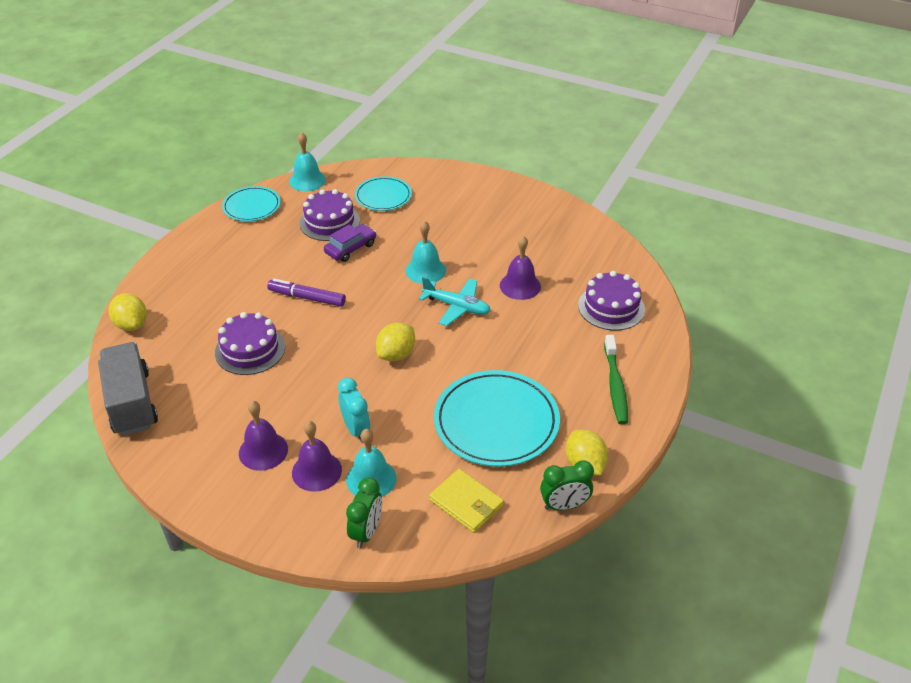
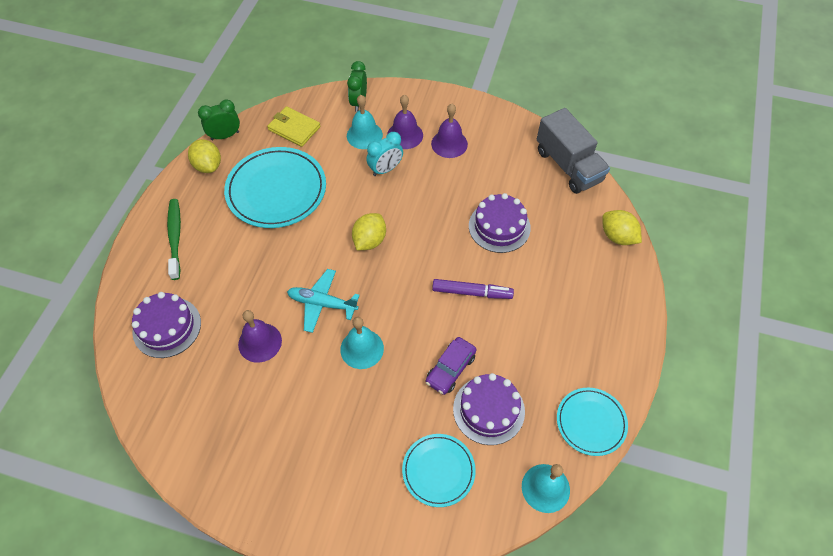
camera: 170 degrees right, 15 degrees up
(356, 429) = (385, 169): turquoise clock -> turquoise clock turned 90 degrees counterclockwise

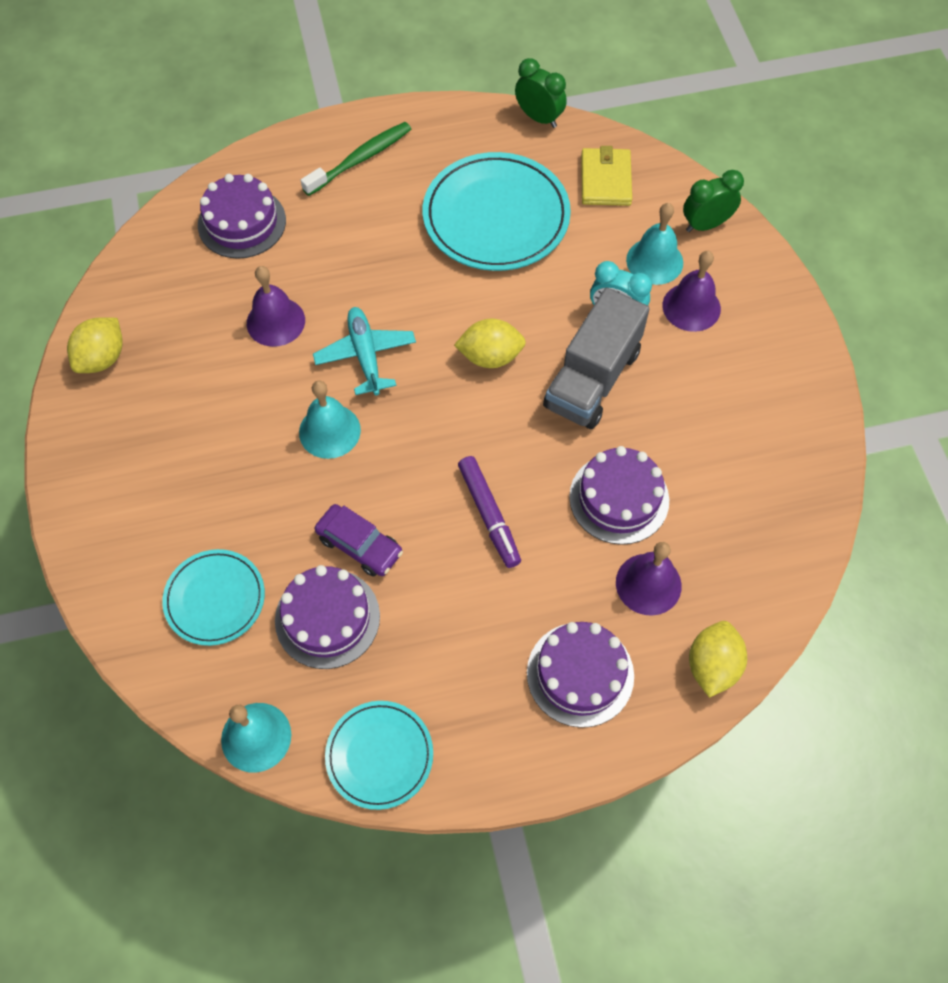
camera: 60 degrees right, 5 degrees up
(208, 166) = (482, 128): yellow lemon -> yellow lemon (102, 358)
(449, 144) = (718, 367): purple bell -> purple bell (648, 584)
(450, 369) = (359, 545): purple car -> purple car turned 150 degrees counterclockwise
(568, 166) = (796, 540): grey truck -> grey truck (592, 379)
(592, 297) = (580, 674): none -> purple cake

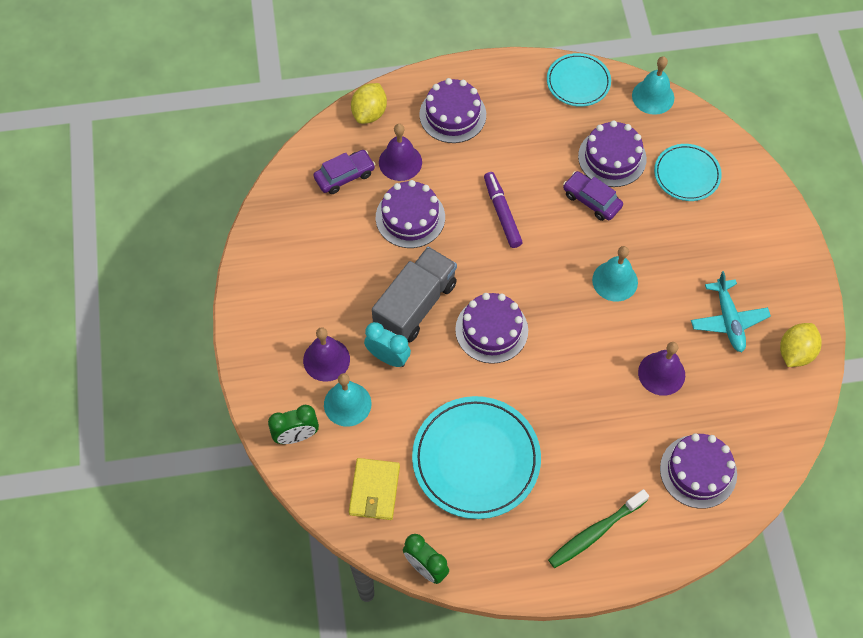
camera: 175 degrees left, 0 degrees up
(365, 355) = (589, 338): turquoise plane -> turquoise plane (728, 320)
(490, 356) = (491, 330): yellow lemon -> purple cake
(726, 554) = (344, 176): none -> purple car

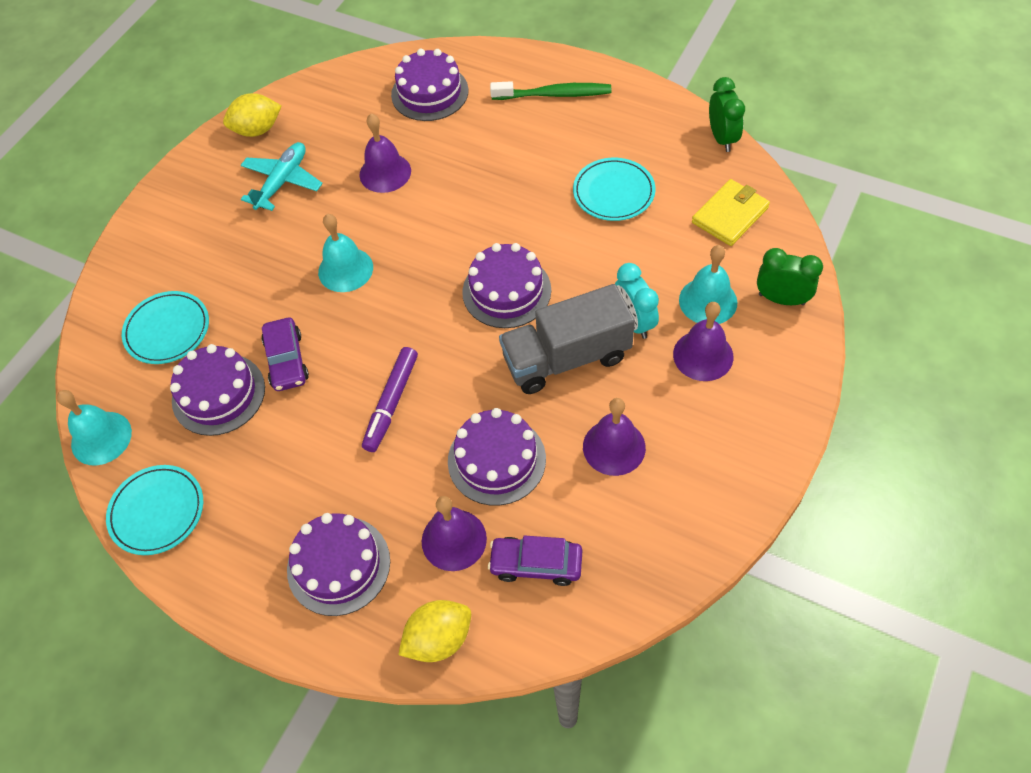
camera: 140 degrees left, 5 degrees down
(345, 265) = (614, 447): none -> purple bell
(476, 459) = (613, 192): turquoise plate -> turquoise plate, size x0.58

